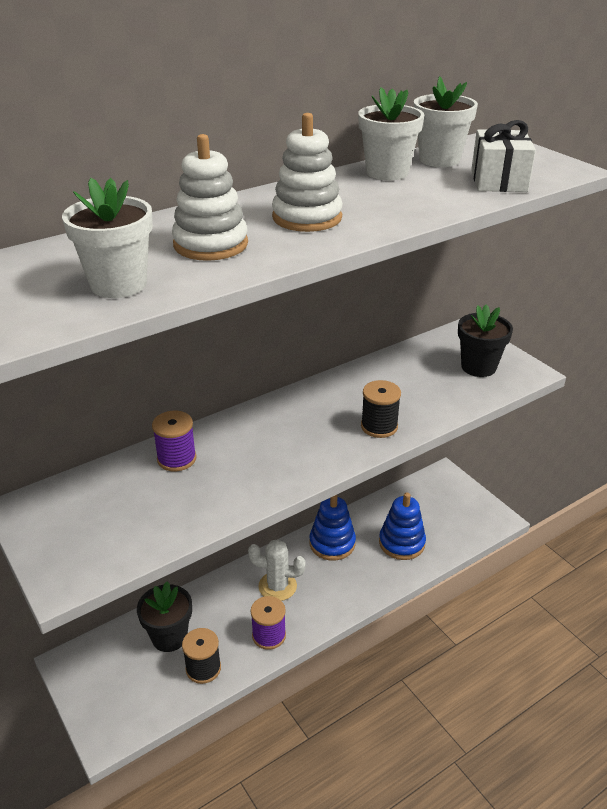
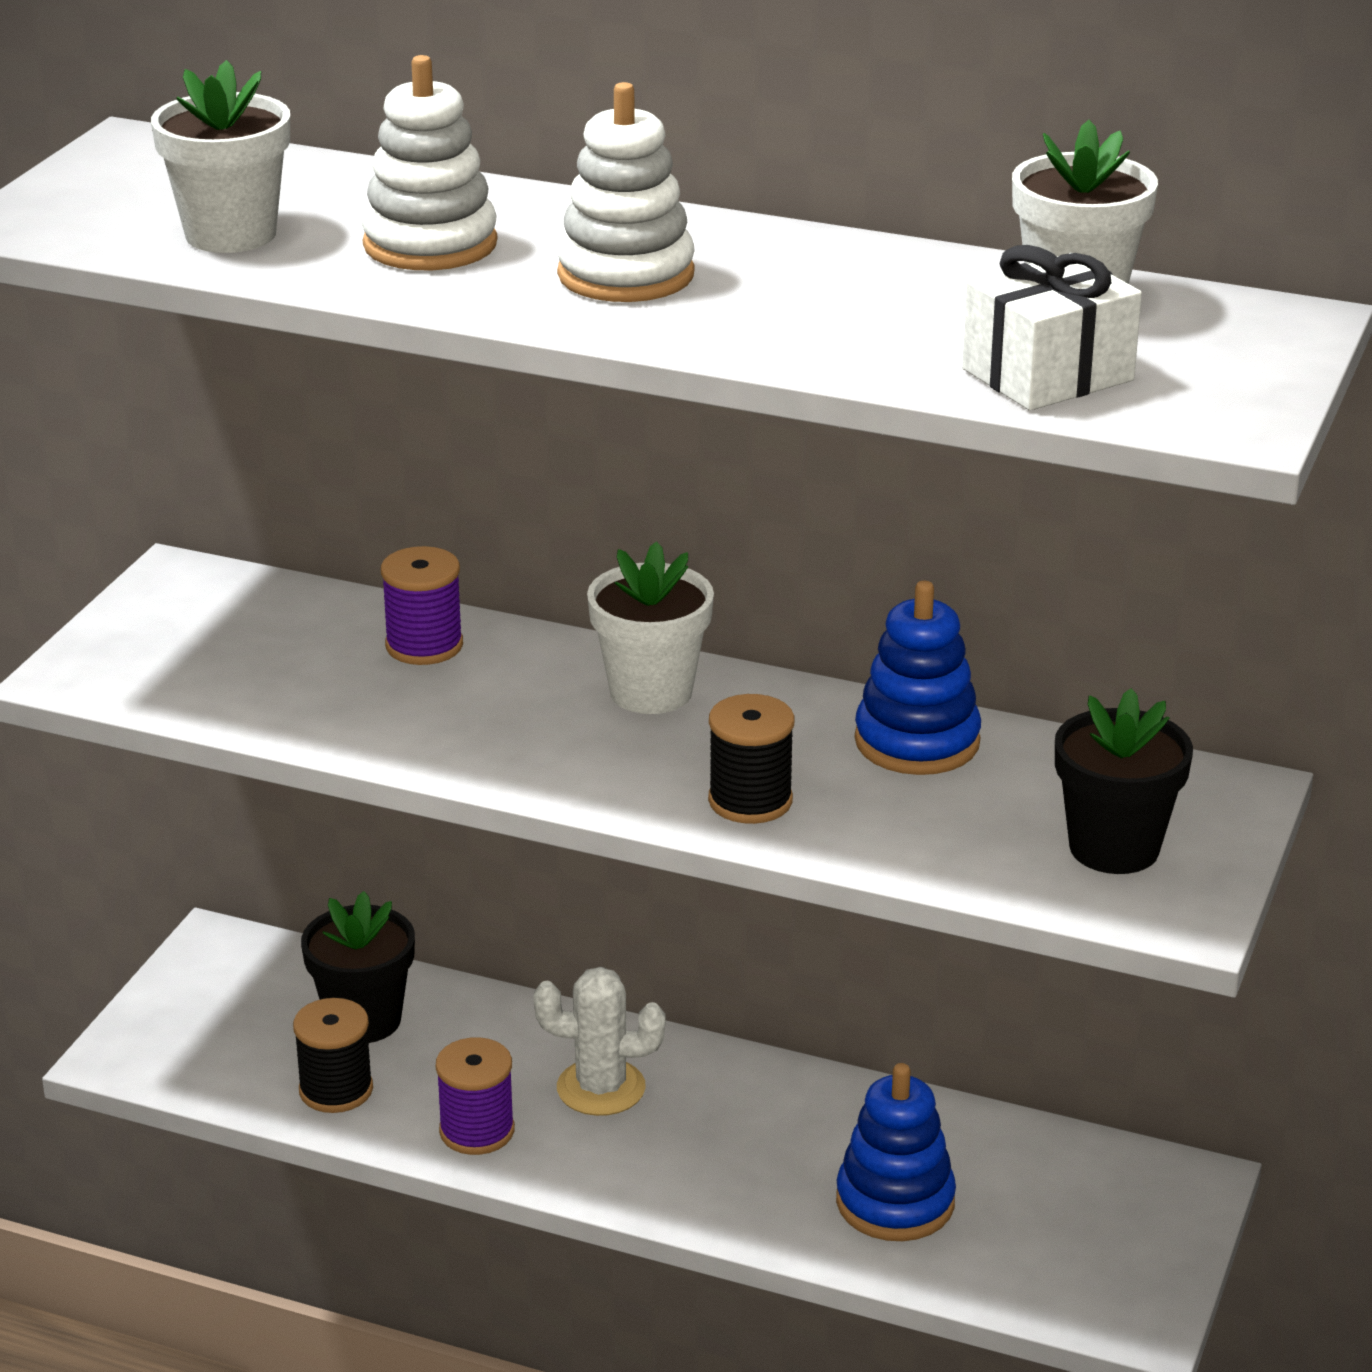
camera: 55 degrees right, 5 degrees down
(277, 586) = (601, 1088): white cactus -> white cactus turned 60 degrees counterclockwise
(332, 543) = (786, 1107): blue stacking toy -> blue stacking toy (917, 741)
(387, 172) = (930, 277): white flower pot -> white flower pot (651, 692)

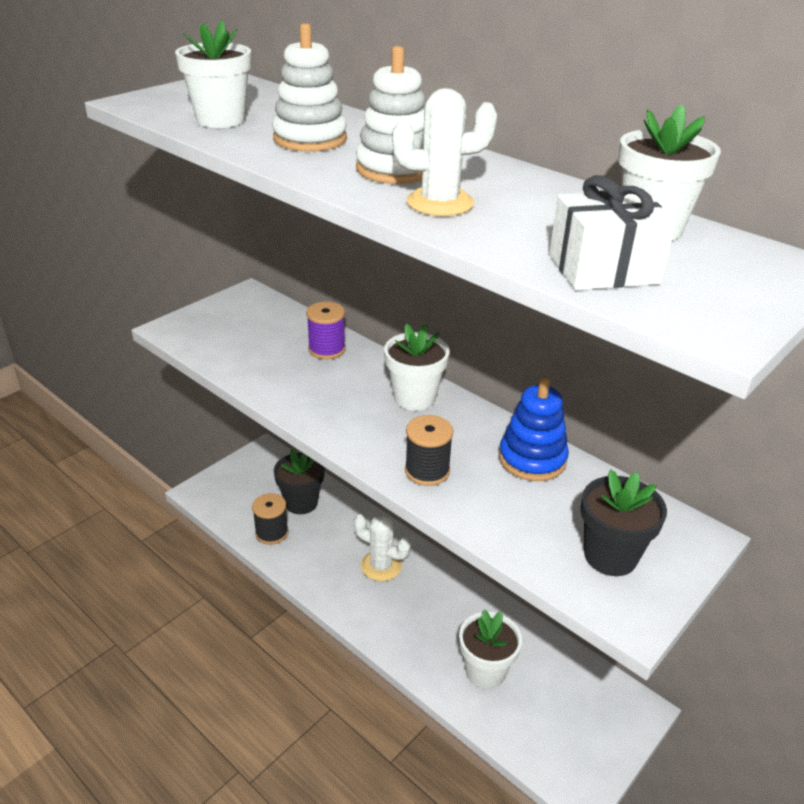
camera: 20 degrees right, 5 degrees up
(477, 1131) = (317, 571): purple spool -> none
(745, 319) = (440, 203): none -> white cactus
(895, 1202) = (485, 671): blue stacking toy -> white flower pot

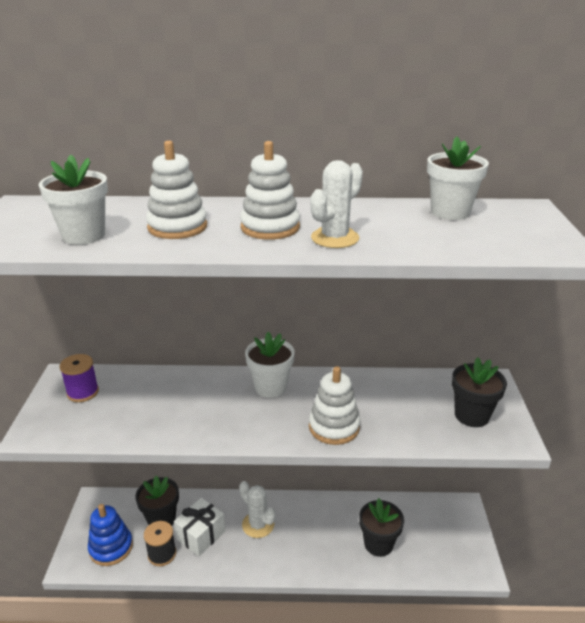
camera: 40 degrees left, 5 degrees down
(327, 349) = (175, 386): purple spool -> purple spool (83, 392)
(381, 566) = (258, 525): white cactus -> white cactus turned 60 degrees clockwise
(427, 471) = (334, 427): black spool -> white stacking toy
(485, 671) = (378, 544): white flower pot -> black flower pot
(532, 459) = (376, 386): blue stacking toy -> blue stacking toy (111, 547)
(603, 269) = (474, 242): white gift -> white gift (201, 535)

